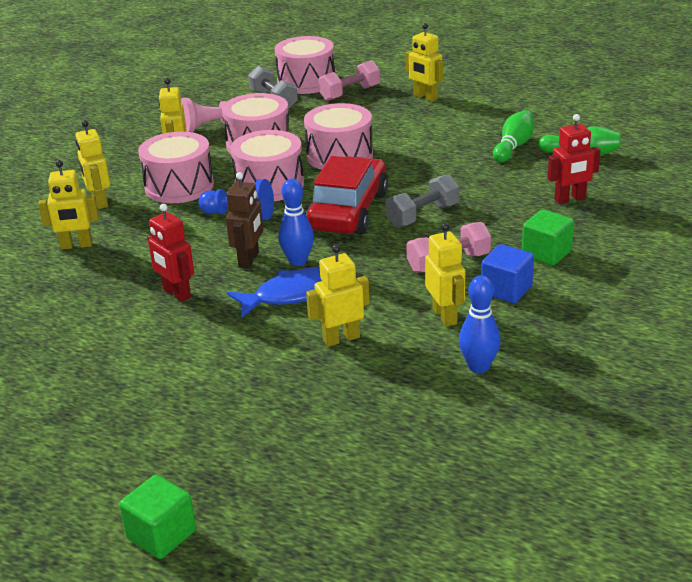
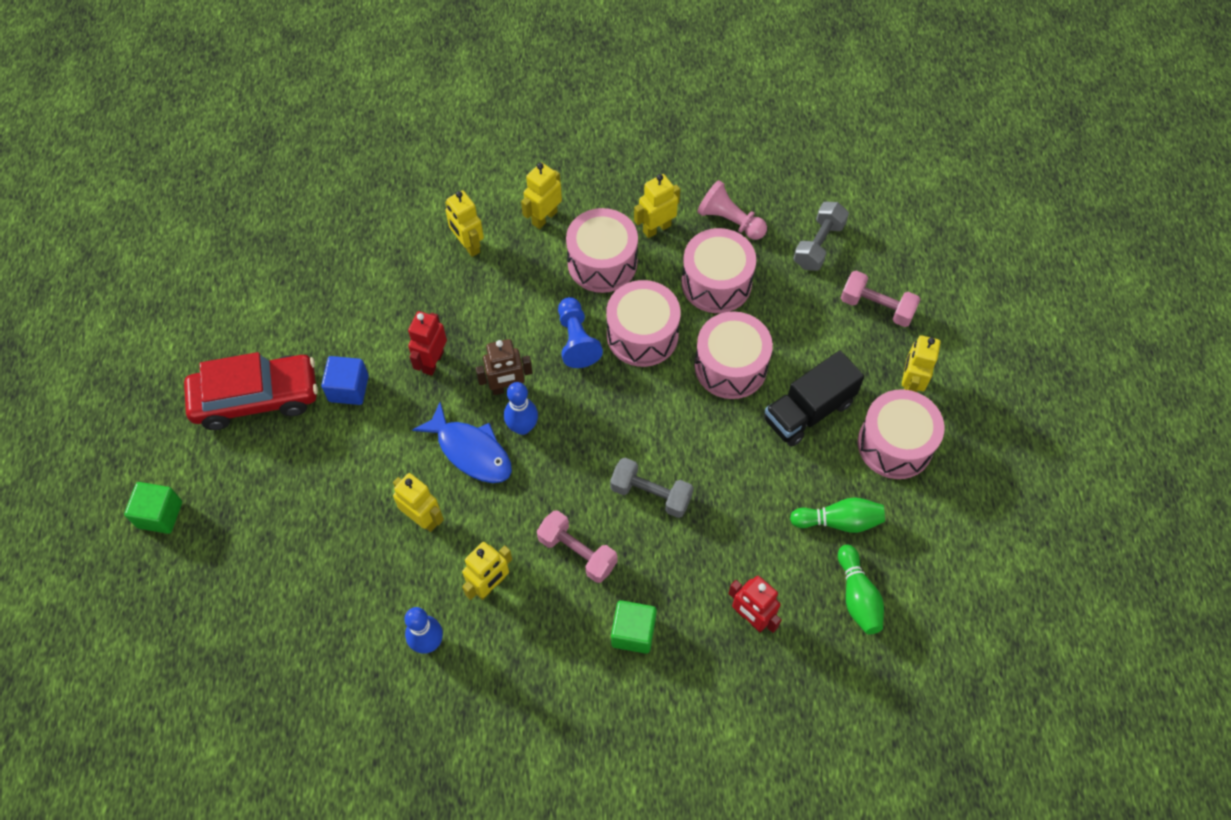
camera: 60 degrees right, 30 degrees up
(306, 82) = (880, 252): pink drum -> pink drum (895, 444)
(348, 211) = (627, 426): red car -> red car (256, 398)
(410, 136) = (808, 411): none -> black truck
(506, 290) = (553, 620): blue cube -> blue cube (348, 388)

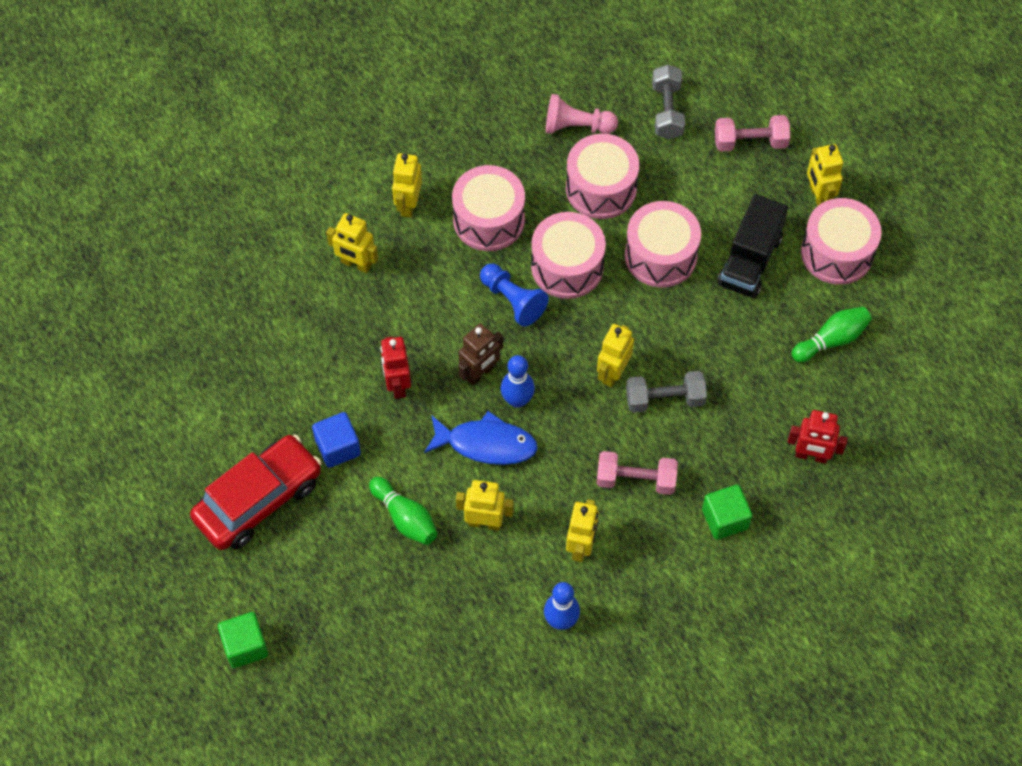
camera: 30 degrees left, 0 degrees up
(656, 228) = (516, 165): yellow robot -> yellow robot (613, 373)
(857, 596) = (884, 393): green bowling pin -> green bowling pin (405, 518)

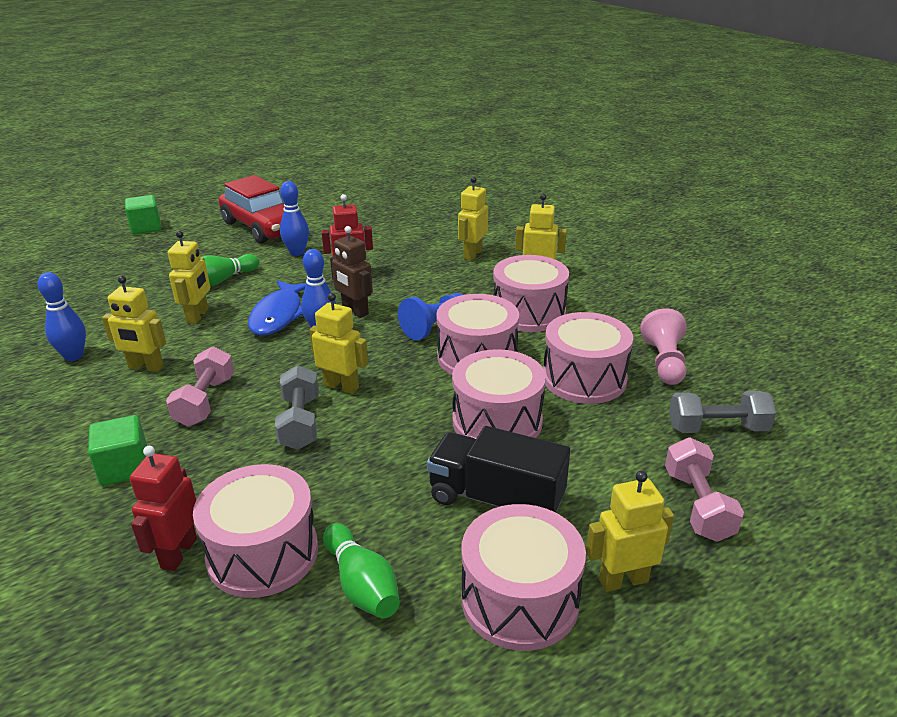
camera: 90 degrees right, 30 degrees down
(338, 447) = (297, 253): blue cube -> blue bowling pin
(808, 402) = (263, 553): none -> pink drum

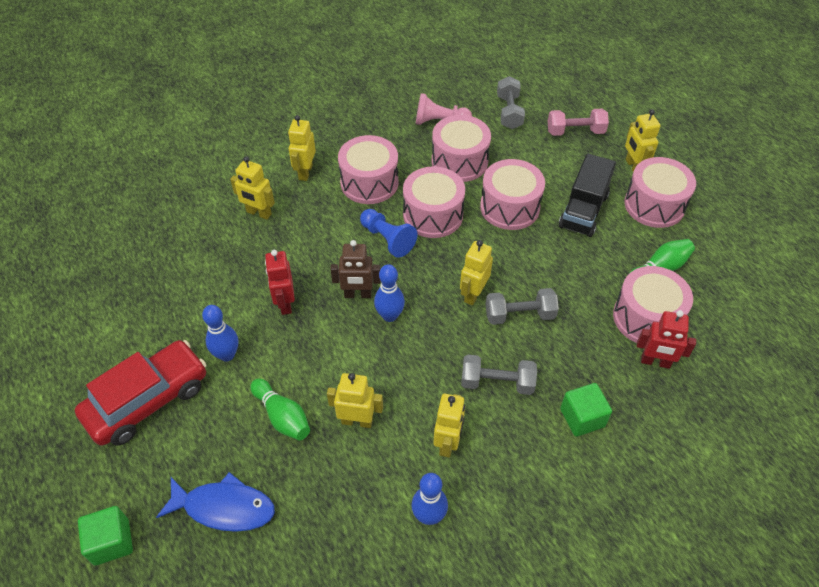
camera: 90 degrees left, 20 degrees up
(205, 401) = (497, 383): pink dumbbell -> grey dumbbell
(278, 315) = (361, 352): blue fish -> blue fish (224, 507)
(355, 311) = (358, 294): brown robot -> brown robot turned 45 degrees clockwise

